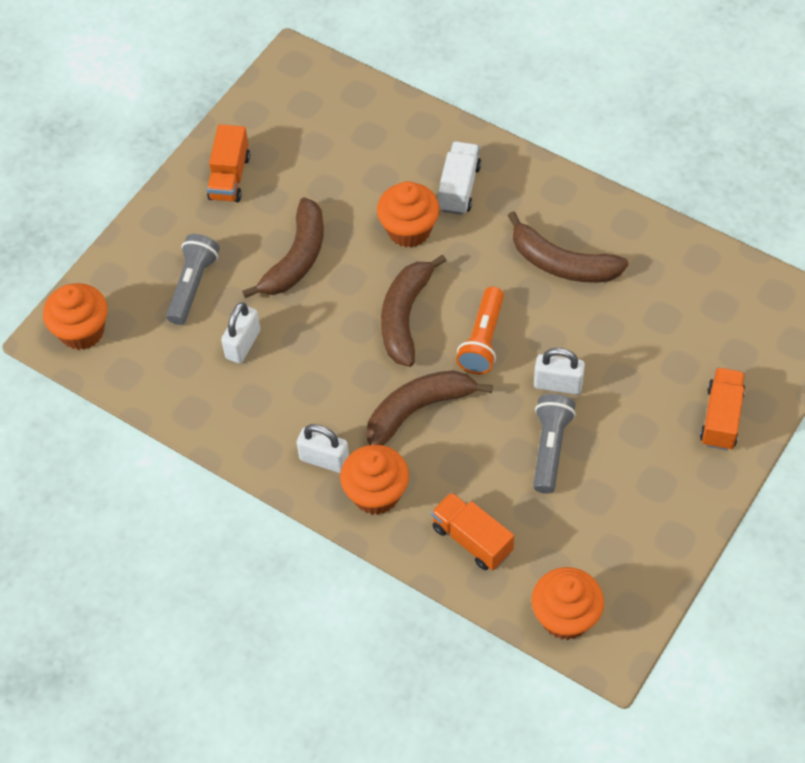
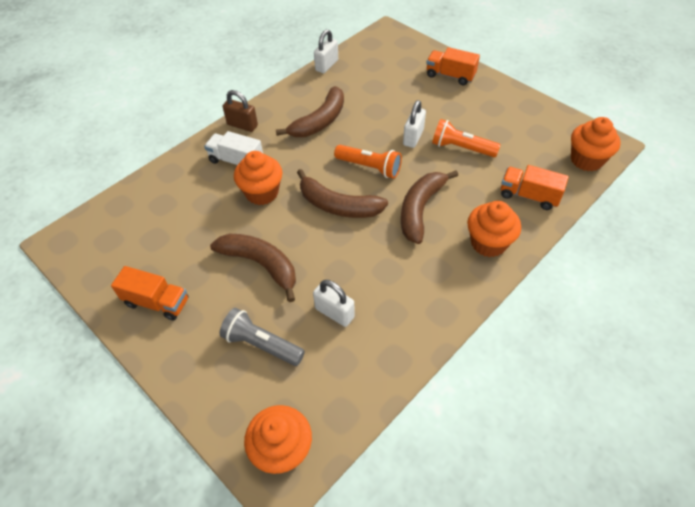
camera: 80 degrees left, 5 degrees down
(324, 460) = (455, 271): white padlock -> white padlock (327, 65)
(418, 410) = (420, 209): brown banana -> brown banana turned 45 degrees clockwise
(472, 540) = (529, 196): orange truck -> orange truck turned 60 degrees clockwise
(530, 175) = (242, 125): none -> brown padlock
(550, 448) = (461, 148): grey flashlight -> orange flashlight

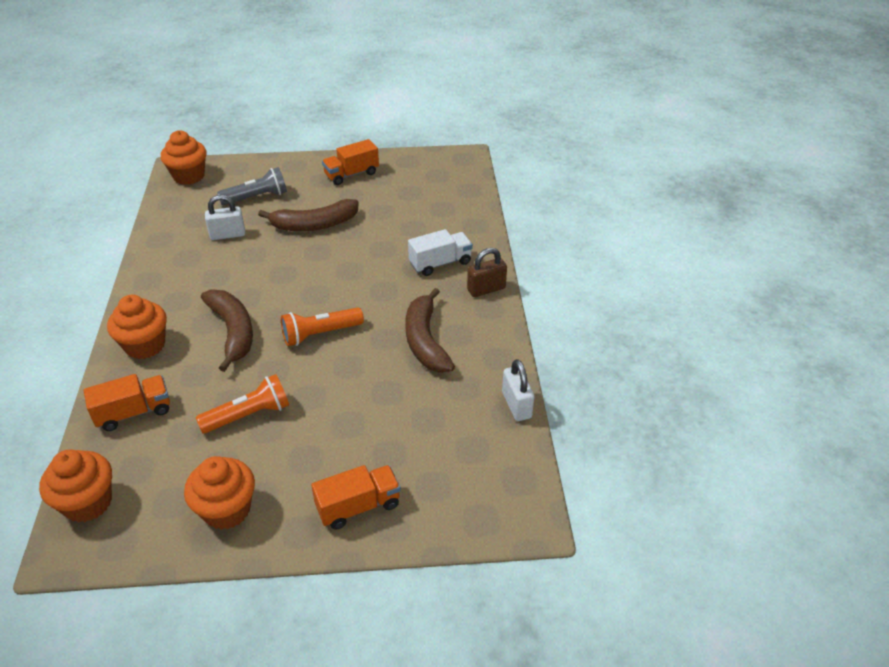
camera: 130 degrees right, 10 degrees down
(262, 193) = (382, 258): orange cupcake -> orange cupcake (227, 510)
(338, 206) = (308, 289): brown banana -> none
(413, 137) = (313, 391): white padlock -> none

